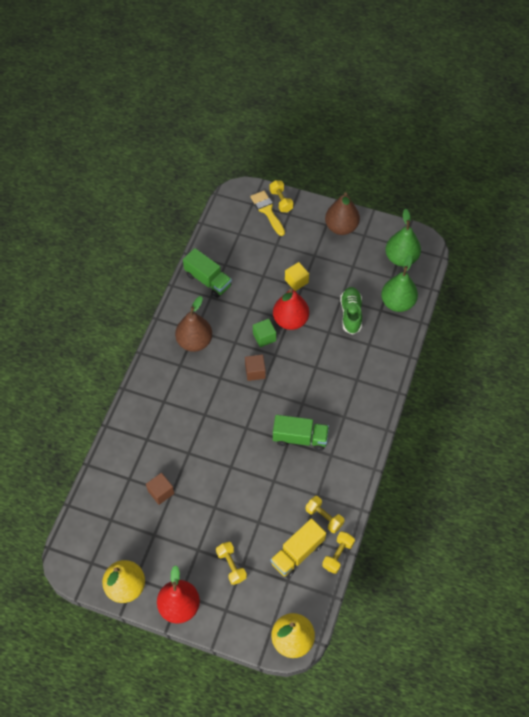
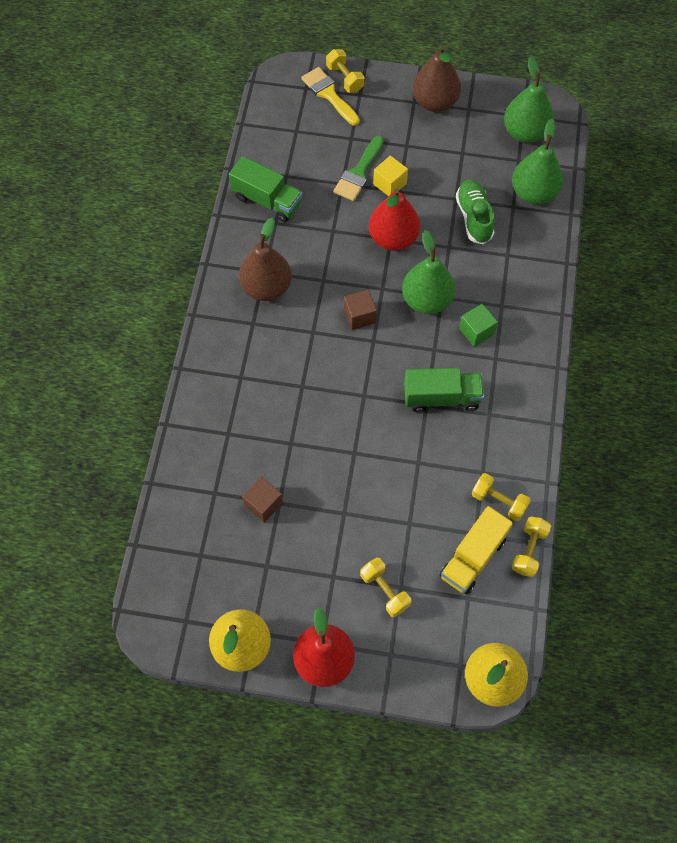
camera: 10 degrees left, 5 degrees up
(264, 337) = (362, 267): green cube -> green cube (476, 331)
(276, 270) = (359, 173): none -> green brush
(304, 368) = (427, 300): none -> green pear

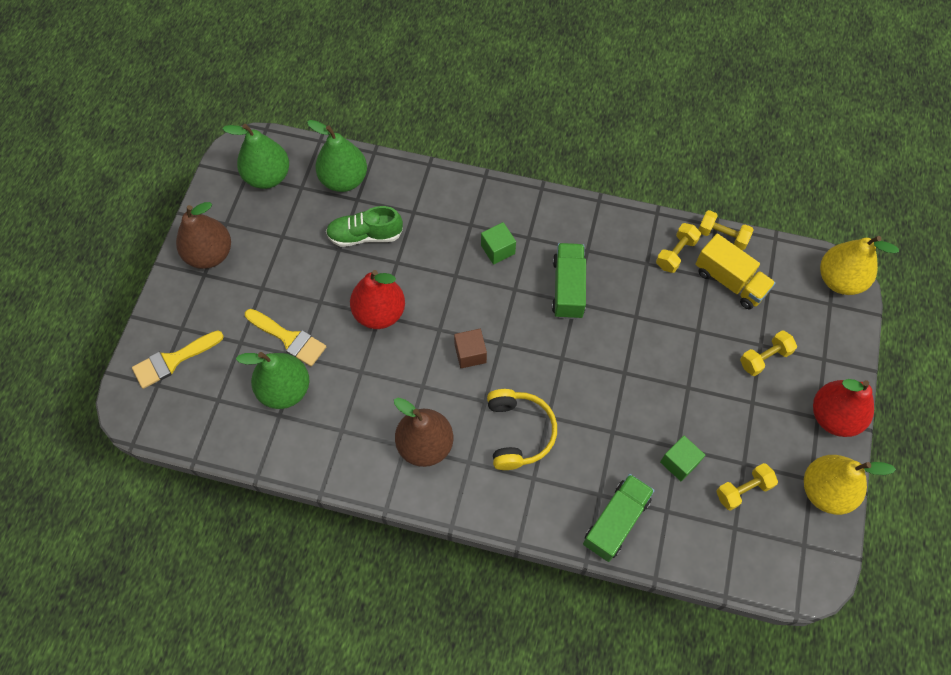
camera: 85 degrees left, 0 degrees up
(263, 504) = (679, 462): brown cube -> green cube
(267, 200) = (309, 437): green truck -> green truck (616, 521)
(284, 362) = (518, 432): none -> yellow headphones
(345, 78) = (154, 342): yellow dumbbell -> yellow dumbbell (743, 490)
(359, 173) = (289, 338): green brush -> yellow brush
(389, 184) = (309, 309): yellow cube -> none
(427, 300) = (458, 289): green pear -> green pear (285, 389)

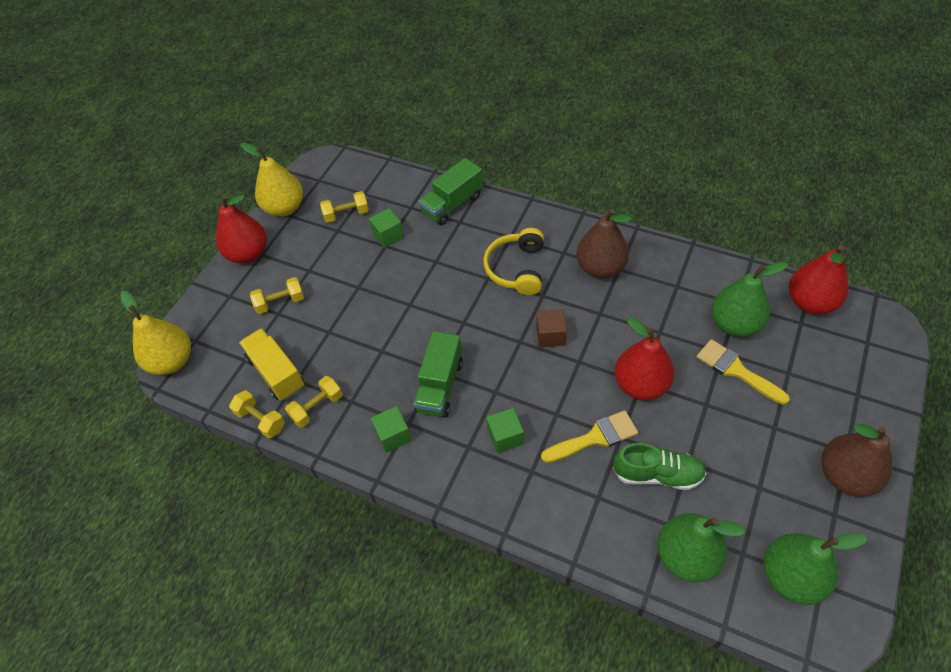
camera: 165 degrees left, 10 degrees down
(173, 360) = (857, 363): yellow brush -> yellow brush (595, 437)
(203, 426) = (810, 302): none -> red pear
(597, 238) = (393, 435): none -> green cube

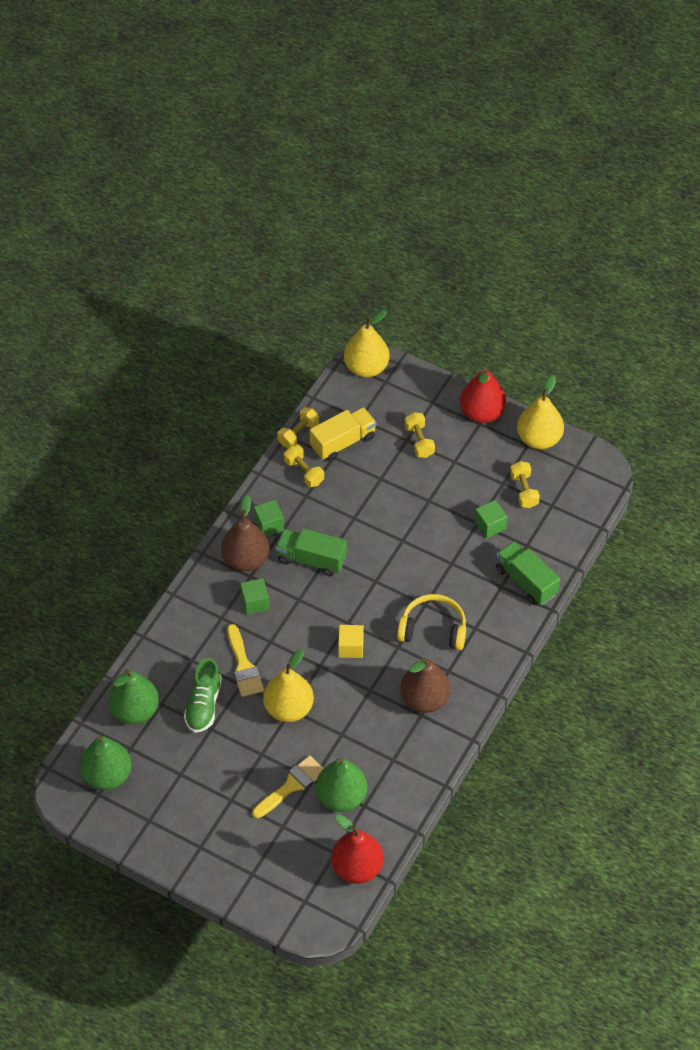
camera: 90 degrees right, 0 degrees up
(550, 336) = (351, 647): brown cube -> yellow cube
(641, 385) = (288, 708): red pear -> yellow pear
(845, 476) = (179, 839): brown pear -> brown pear (246, 559)

